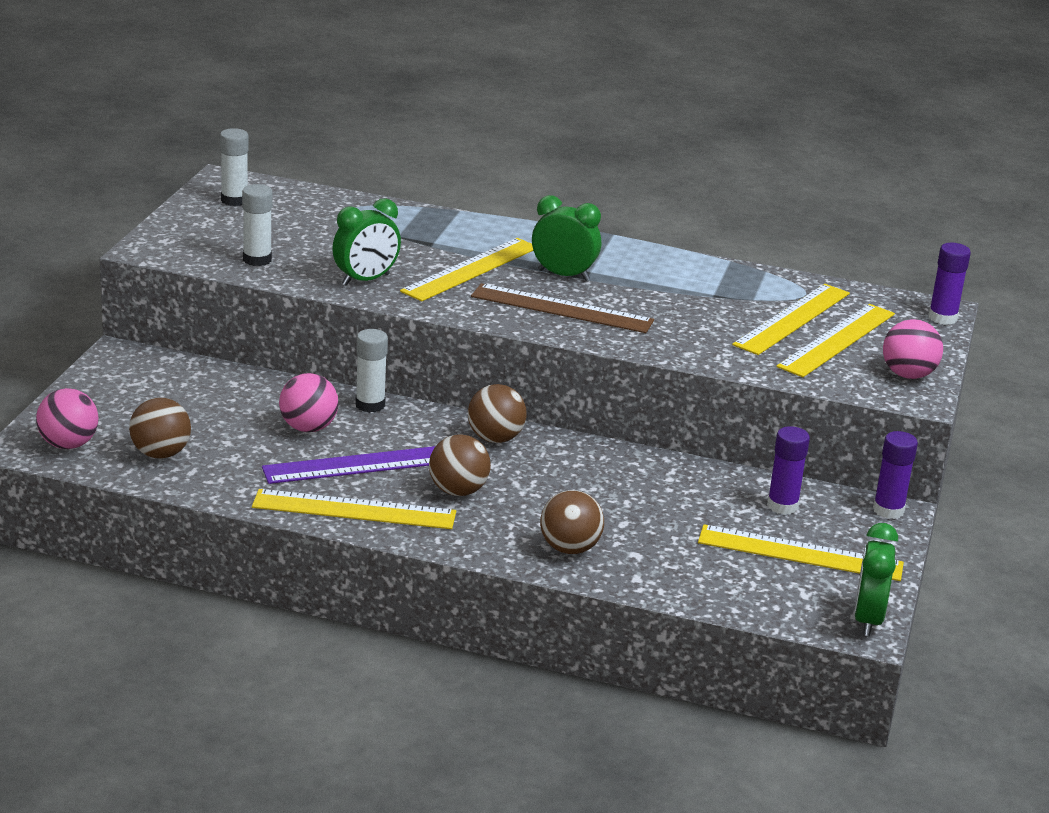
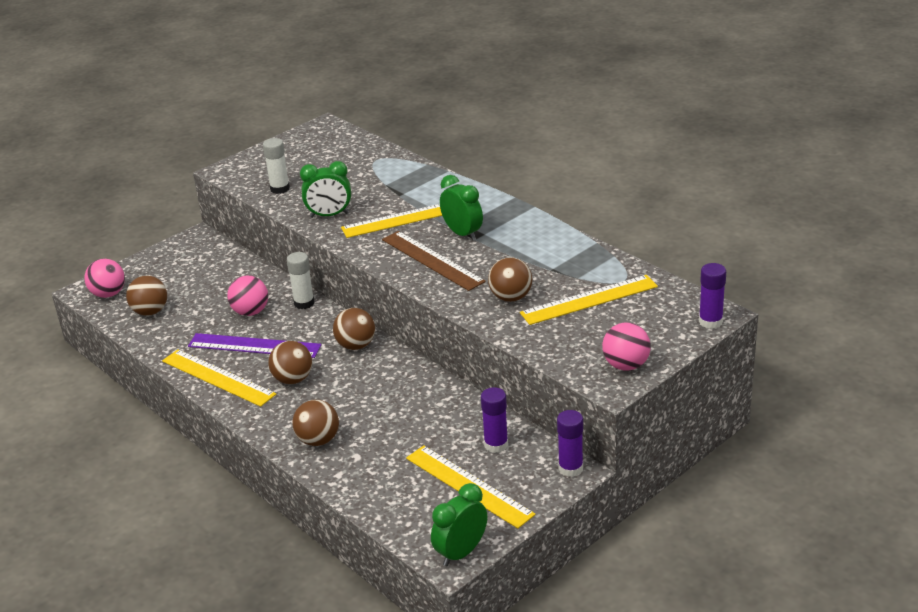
camera: 35 degrees right, 5 degrees up
(234, 200) = (313, 142): white glue stick -> none
(703, 331) = (511, 297): none -> brown ball
(836, 340) = (603, 324): yellow ruler -> none

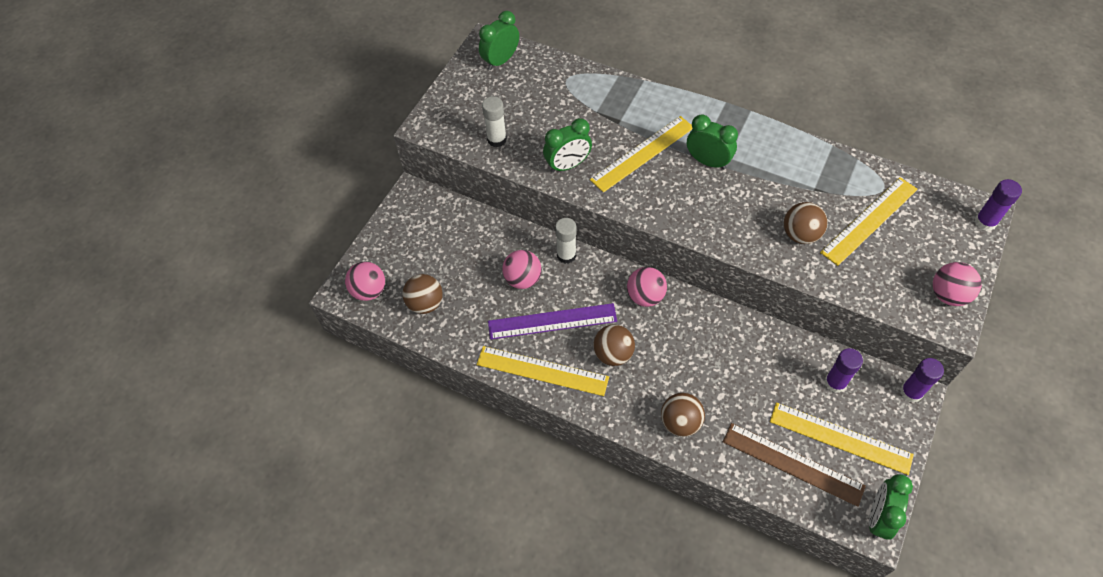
camera: 20 degrees left, 25 degrees up
(326, 139) = (501, 61): none -> green clock
(356, 345) = (645, 296): brown ball -> pink ball
(432, 260) = (701, 203): brown ruler -> brown ruler (792, 463)

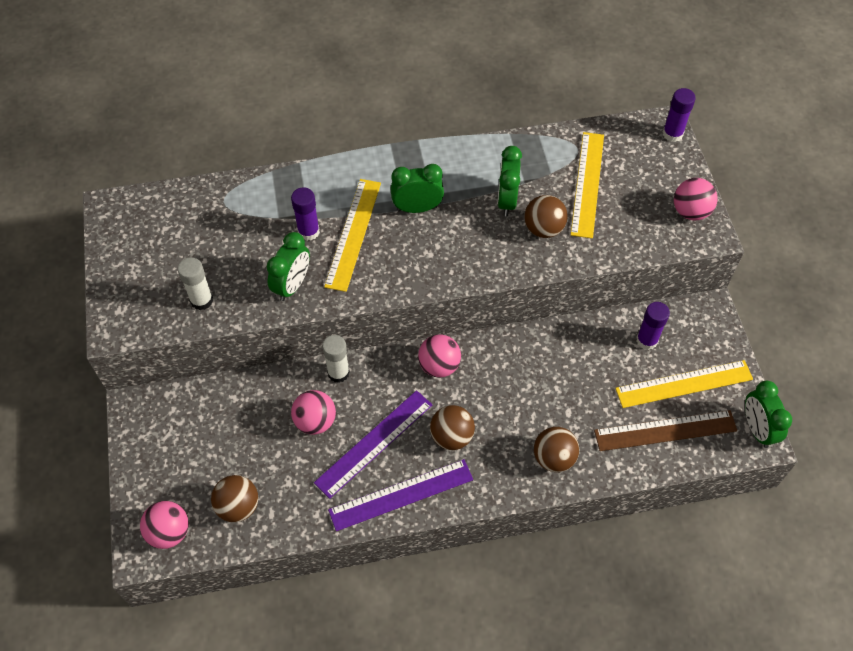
camera: 40 degrees left, 0 degrees up
(501, 61) = (141, 218): green clock -> green clock (506, 201)
(542, 370) = (401, 494): yellow ruler -> purple ruler
(911, 392) = (706, 310): purple glue stick -> purple glue stick (308, 231)

